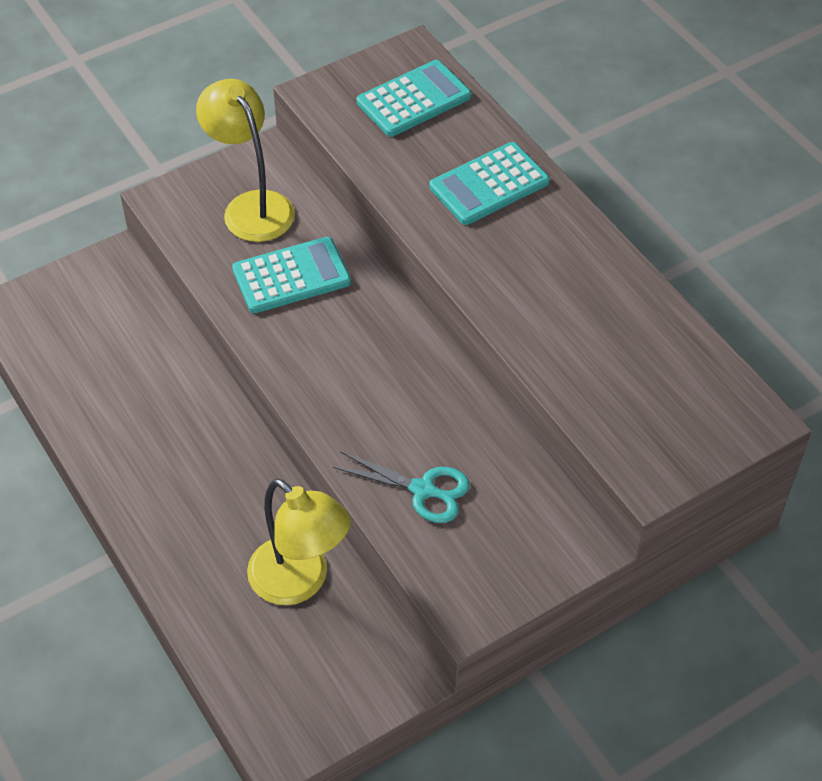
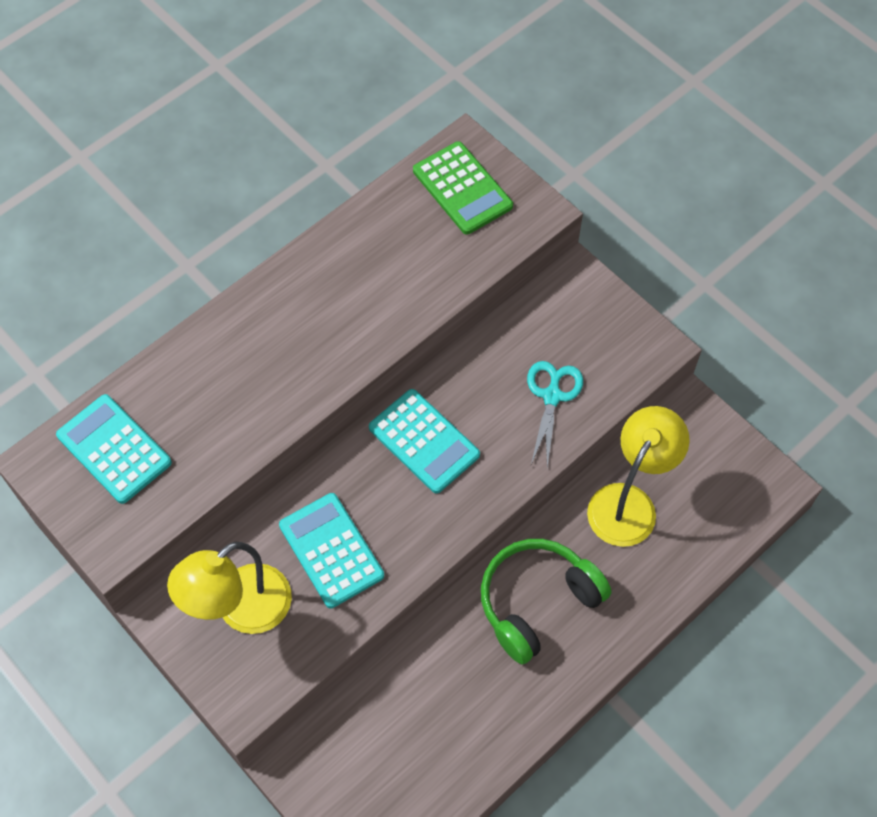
camera: 100 degrees left, 10 degrees up
(210, 472) = (537, 602): none -> green headphones
(489, 184) = (229, 364): turquoise calculator -> turquoise calculator (424, 441)
(692, 407) = (462, 188): none -> green calculator

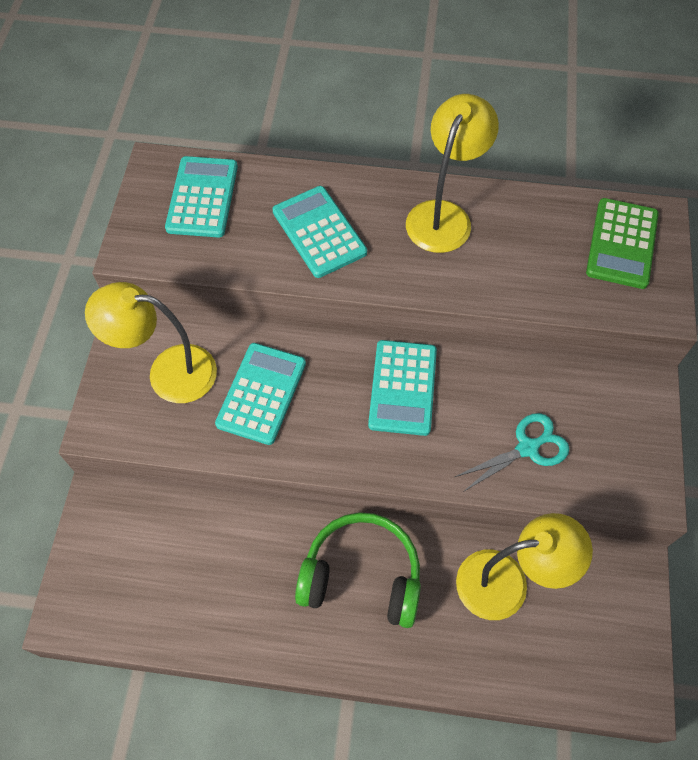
camera: 50 degrees right, 0 degrees up
(242, 386) = (319, 232): none -> turquoise calculator
(317, 284) = (444, 215): none -> yellow lamp

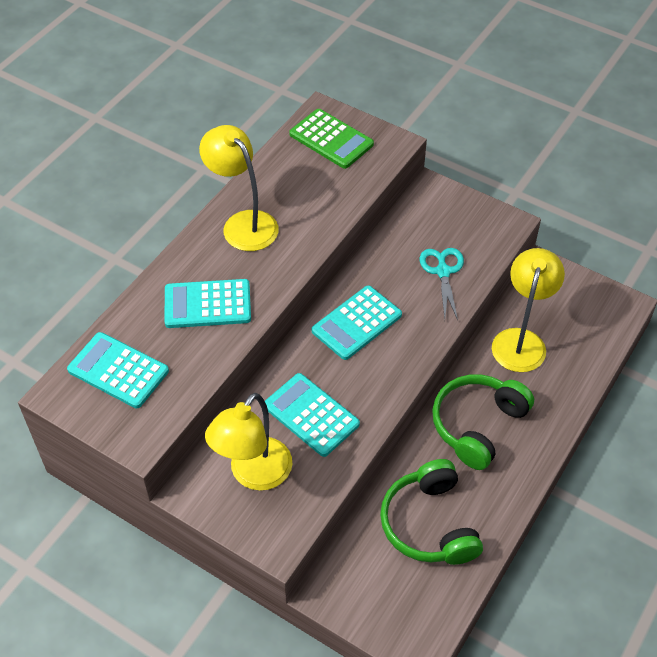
camera: 65 degrees left, 10 degrees down
(212, 572) = (429, 524): none -> green headphones
(402, 387) = (356, 323): turquoise calculator -> turquoise calculator turned 105 degrees clockwise

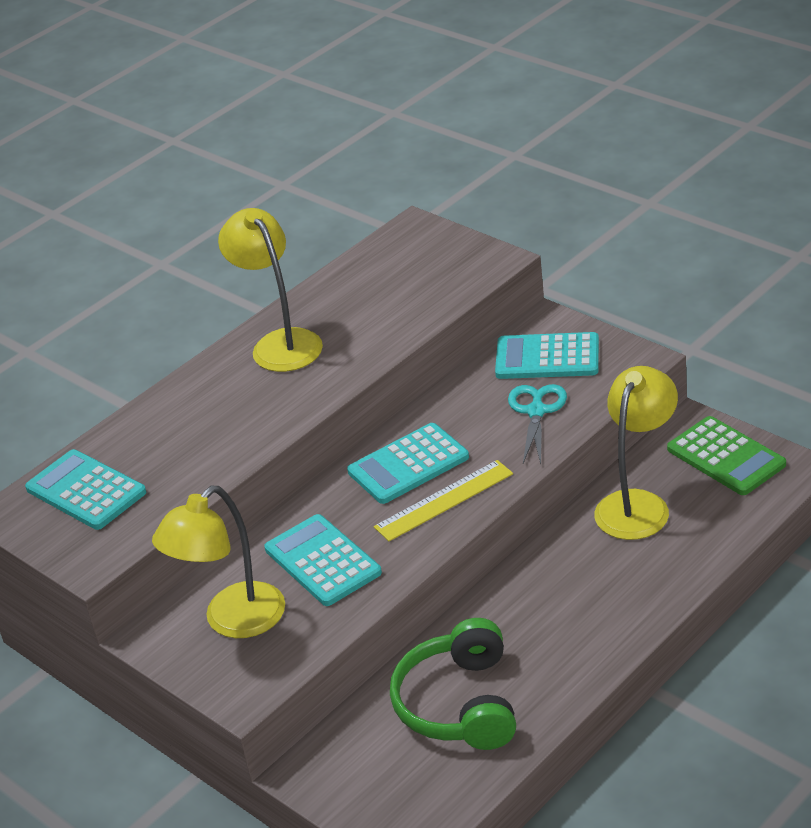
camera: 15 degrees right, 15 degrees down
(207, 304) = (212, 426): turquoise calculator -> turquoise calculator (547, 357)
(331, 139) = (416, 256): green calculator -> green calculator (726, 457)
(392, 355) = (444, 500): none -> yellow ruler
(477, 425) = (553, 597): green headphones -> none

